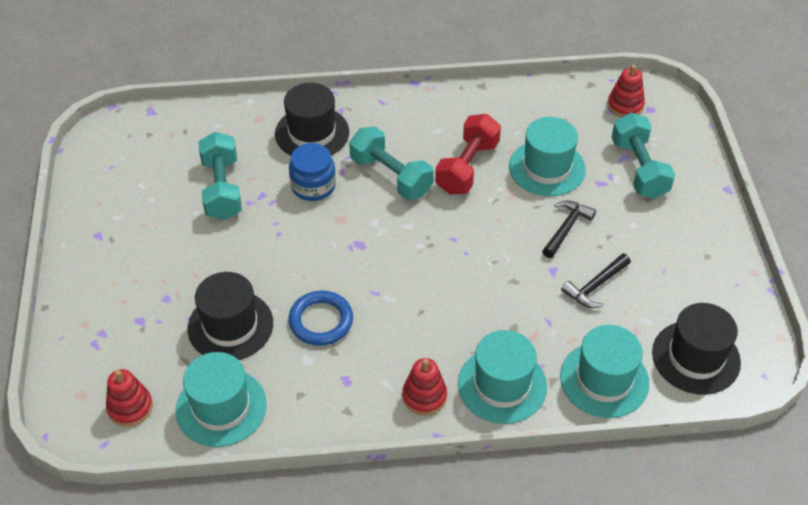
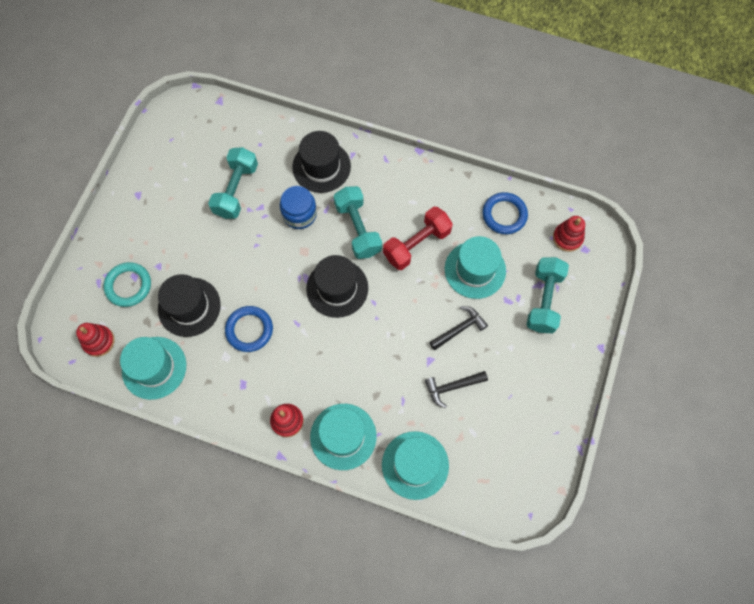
camera: 25 degrees right, 20 degrees up
(138, 333) = (128, 286): none -> turquoise ring
(545, 108) = (504, 215): none -> blue ring
(696, 357) = (490, 478): black hat -> black hat (337, 288)

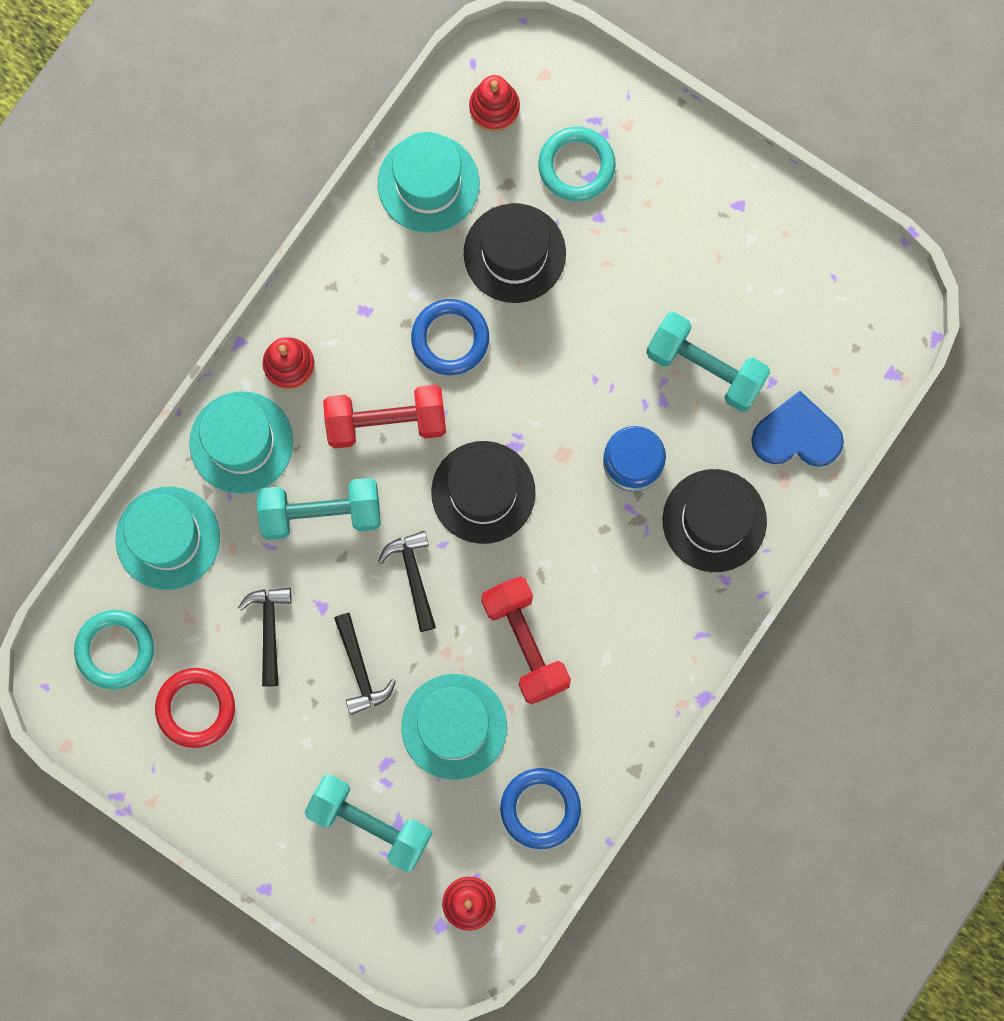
camera: 105 degrees right, 10 degrees up
(264, 138) = (797, 435): none -> blue heart
(309, 353) = (386, 422): none -> red dumbbell
(358, 229) = (580, 553): turquoise dumbbell -> turquoise dumbbell (321, 513)
(396, 313) = (413, 576): none -> black hammer
(493, 477) = (115, 650): none -> turquoise ring
(512, 417) = (196, 708): none -> red ring

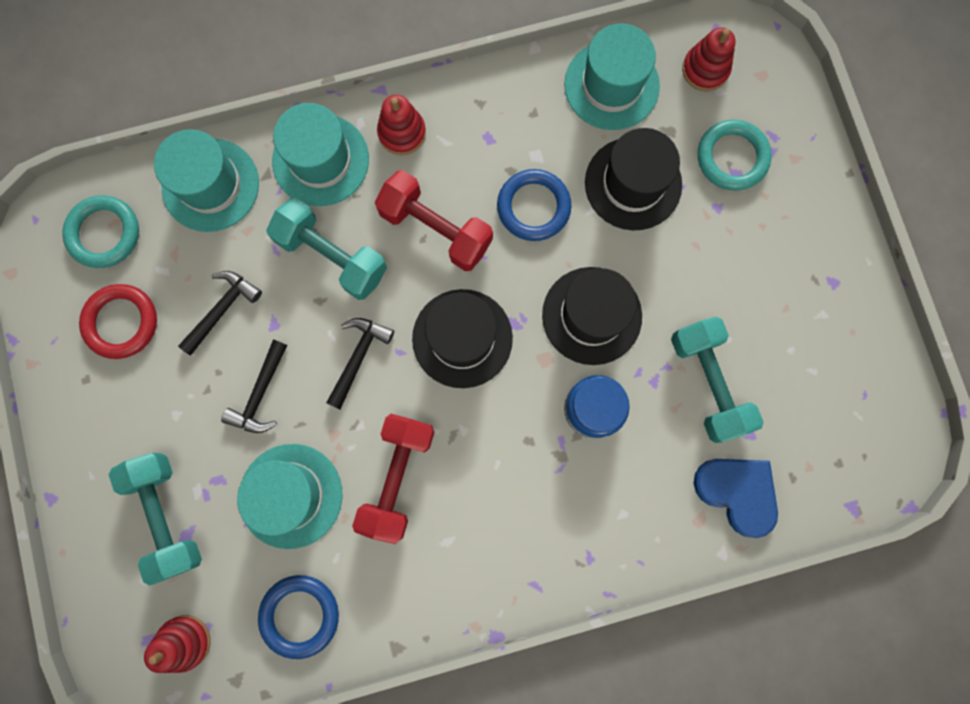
camera: 40 degrees right, 0 degrees up
(714, 520) = (619, 505): black hat -> black hat (591, 315)

